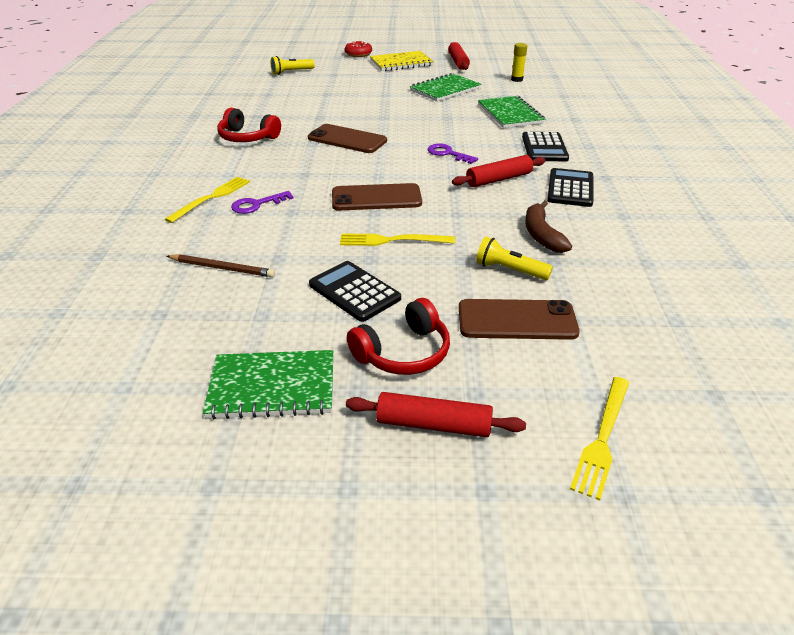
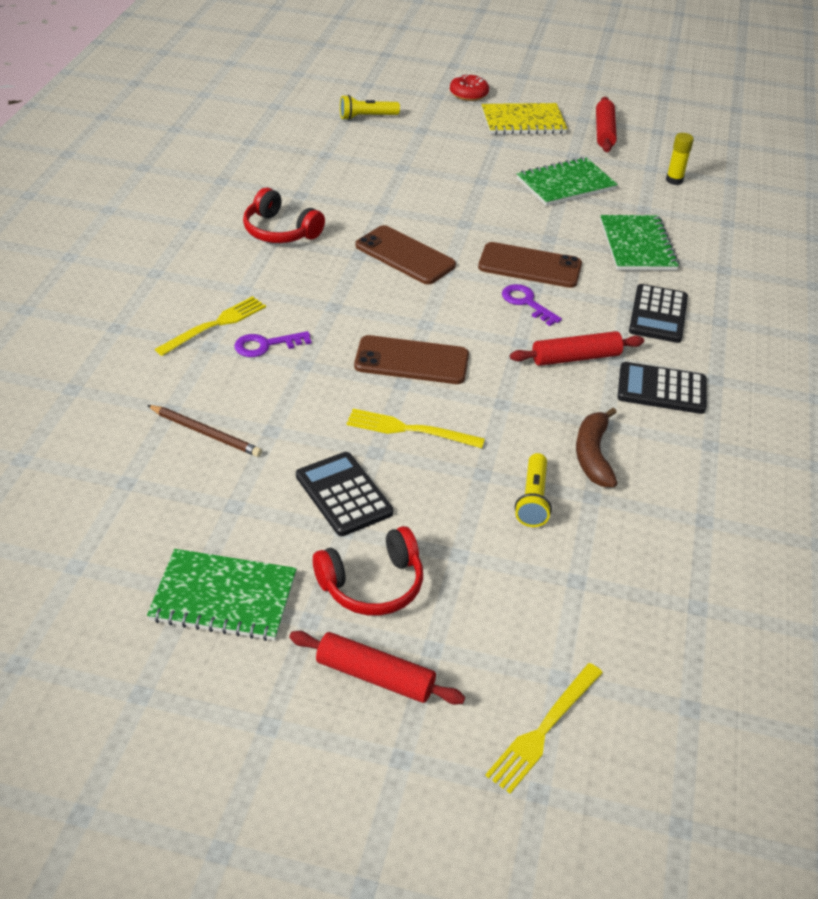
camera: 10 degrees right, 5 degrees up
(510, 270) = (533, 499): yellow flashlight -> yellow flashlight turned 120 degrees counterclockwise
(517, 320) = (513, 569): brown phone -> brown phone (530, 266)
(570, 188) = (661, 389): black calculator -> black calculator turned 105 degrees counterclockwise

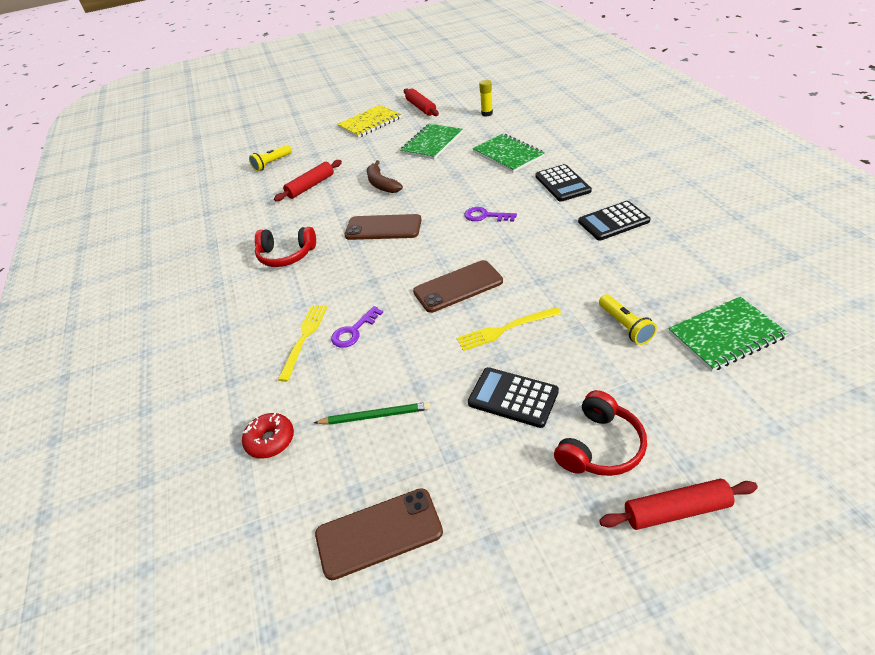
camera: 25 degrees left, 0 degrees up
(205, 433) = (375, 416): brown pencil -> green pencil
(223, 597) = (516, 528): green notebook -> green notebook (725, 335)
(468, 94) = (321, 123): red donut -> red donut (270, 440)
(530, 266) = (463, 195): brown phone -> brown phone (379, 533)
(544, 729) = (809, 468): yellow fork -> none
(575, 357) = (548, 230): red rolling pin -> red rolling pin (310, 186)
(593, 455) = (624, 279): brown banana -> brown banana (381, 184)

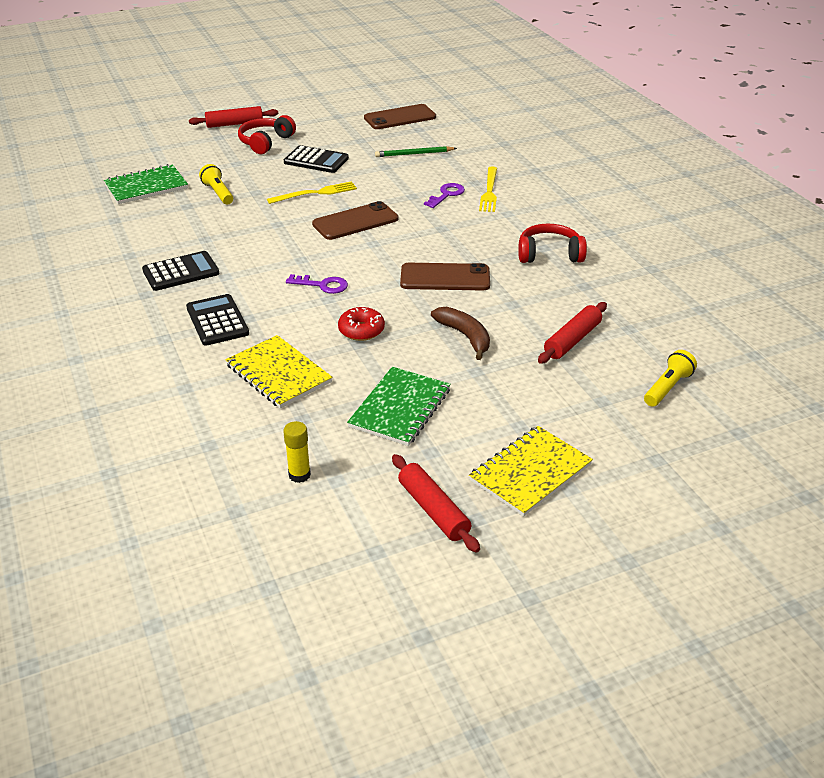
camera: 170 degrees right, 5 degrees down
(270, 440) = (484, 145): red donut -> red donut (361, 330)
(508, 154) = (278, 374): green notebook -> yellow notebook

